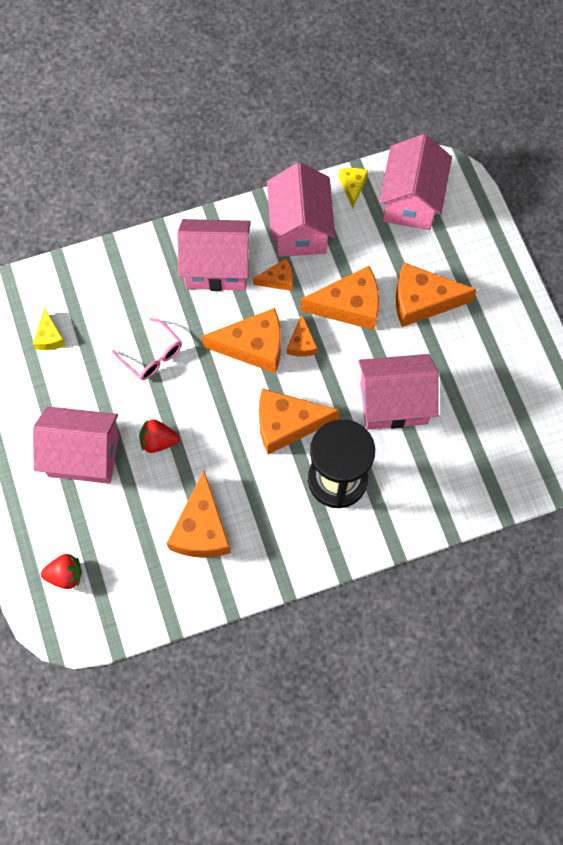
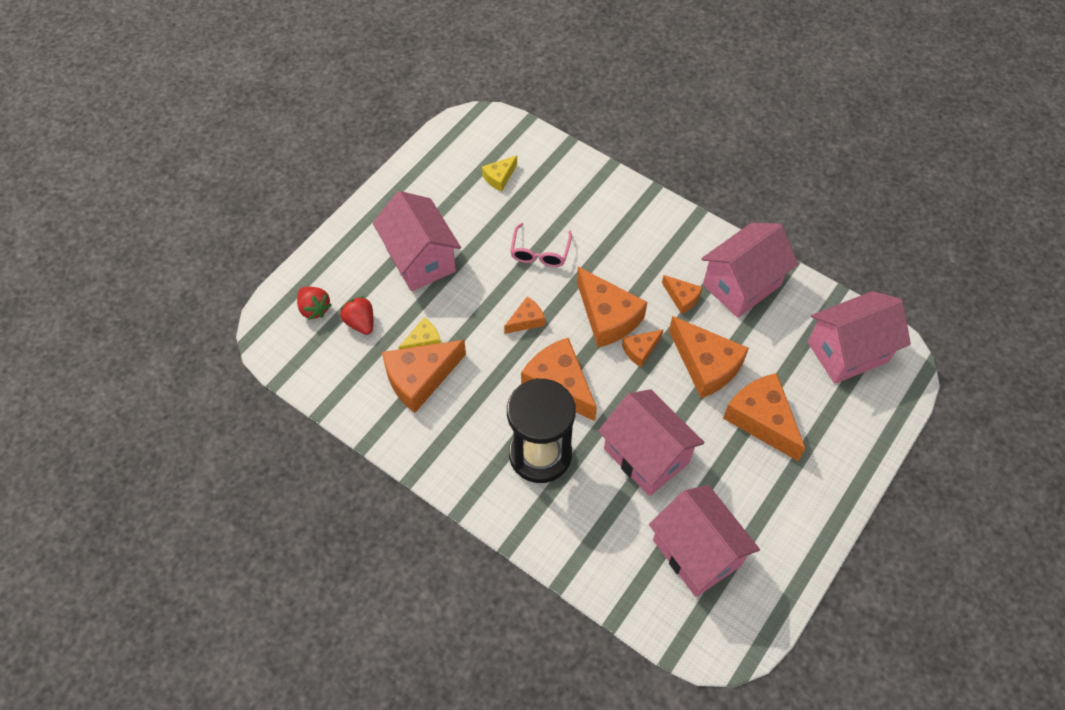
camera: 55 degrees right, 10 degrees down
(158, 441) = (471, 301): red strawberry -> red strawberry (360, 322)
(209, 410) = (526, 320): none -> orange cheese
(217, 267) = (653, 248): pink house -> pink house (696, 552)
(352, 186) = (817, 299): yellow cheese -> yellow cheese (423, 341)

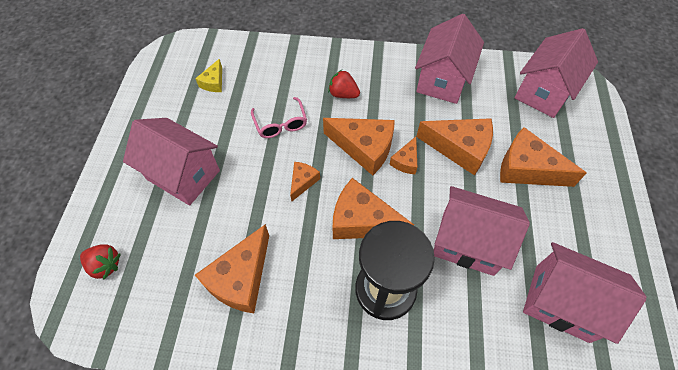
camera: 30 degrees left, 0 degrees up
(360, 322) = (157, 256): red strawberry -> red strawberry (343, 94)
(423, 341) = (225, 243): yellow cheese -> none
(682, 298) = (408, 108): orange cheese -> none

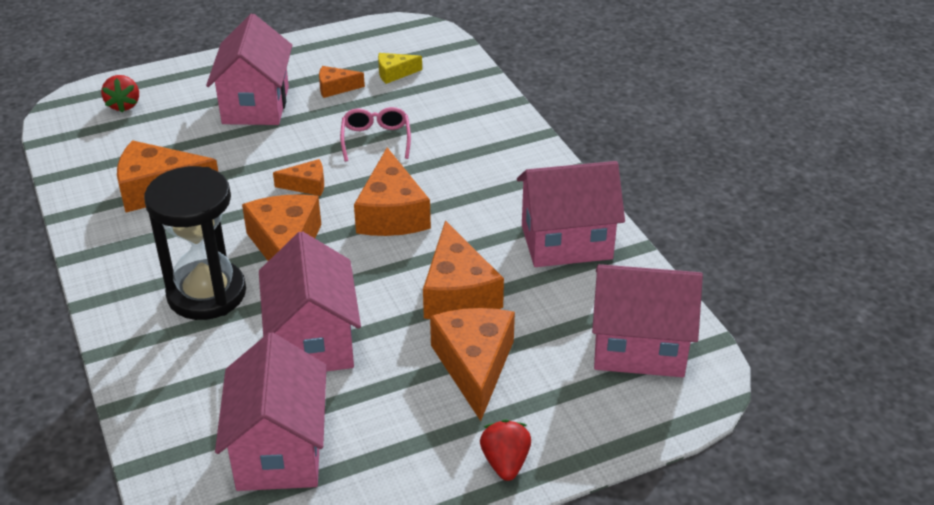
camera: 60 degrees right, 20 degrees down
(280, 123) = (376, 140): pink glasses -> pink glasses turned 135 degrees clockwise
(343, 94) = (462, 168): red strawberry -> red strawberry (505, 462)
(406, 161) = (399, 252): orange cheese -> orange cheese (335, 88)

